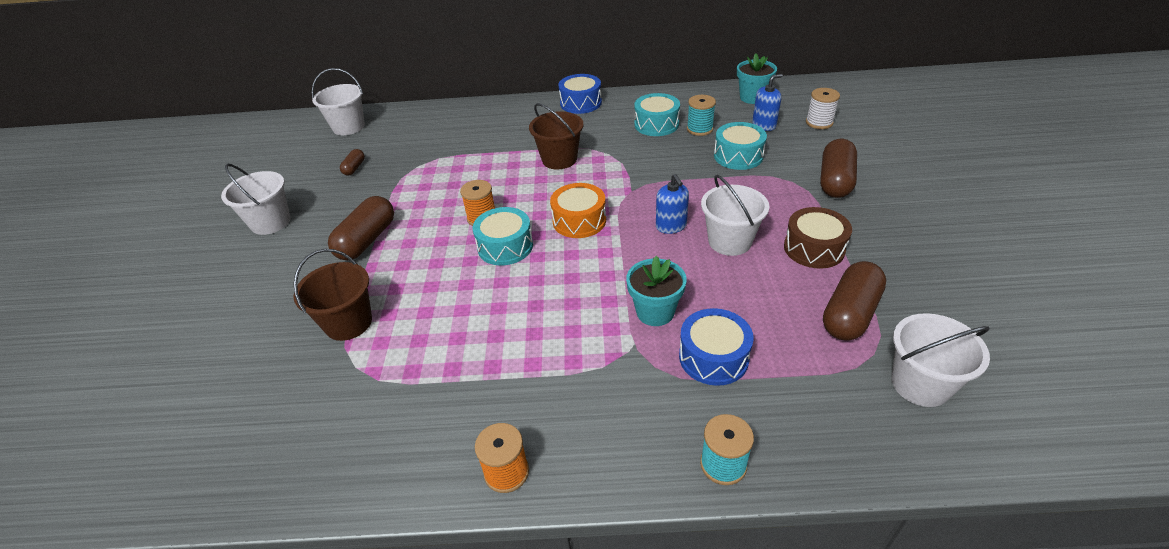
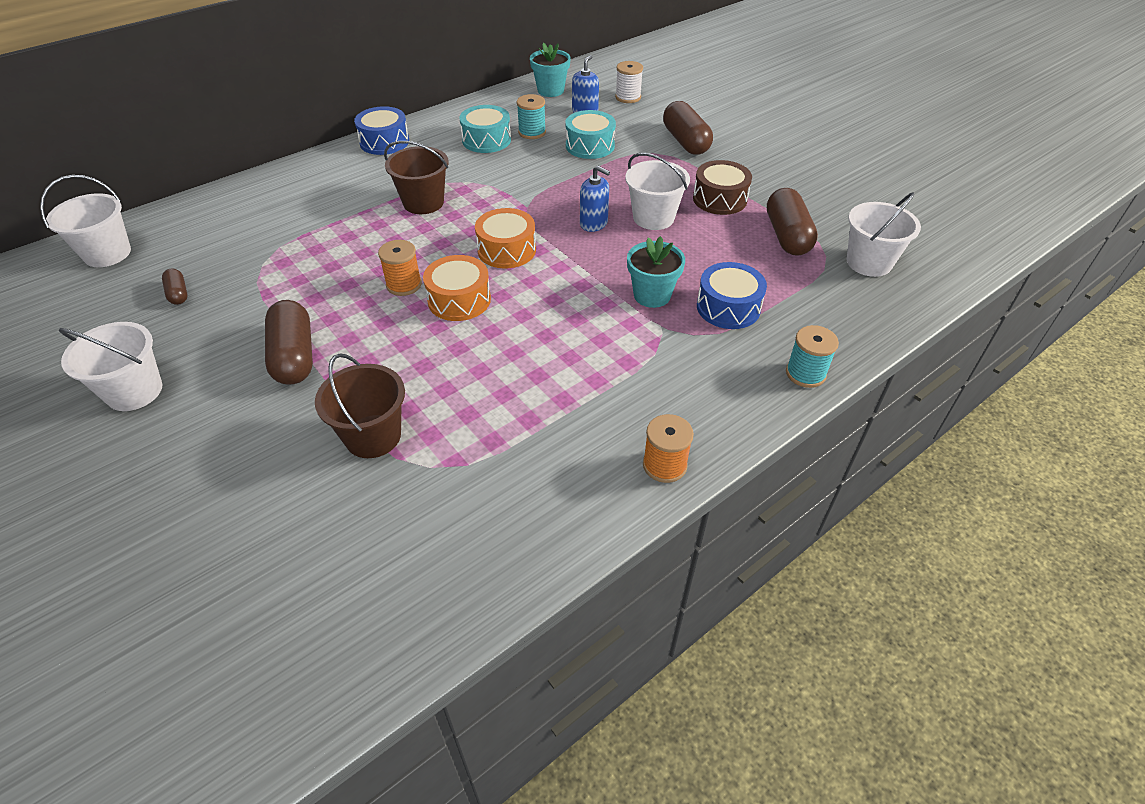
camera: 40 degrees left, 5 degrees up
(505, 246) = (459, 300): turquoise drum -> orange drum

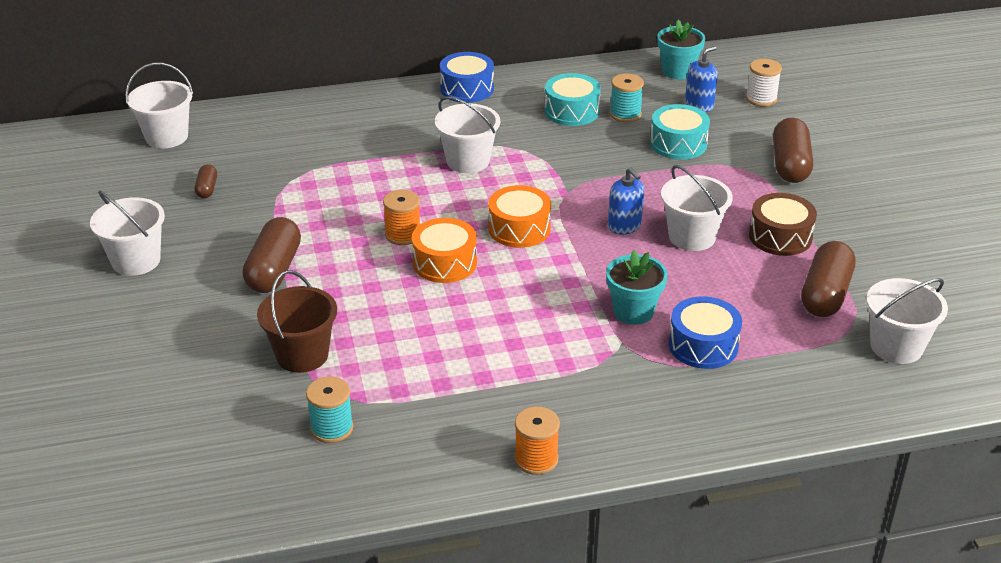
camera: 25 degrees right, 10 degrees down
(423, 203) = (468, 161): brown bucket -> white bucket
(805, 373) = (734, 428): turquoise spool -> turquoise spool (332, 428)

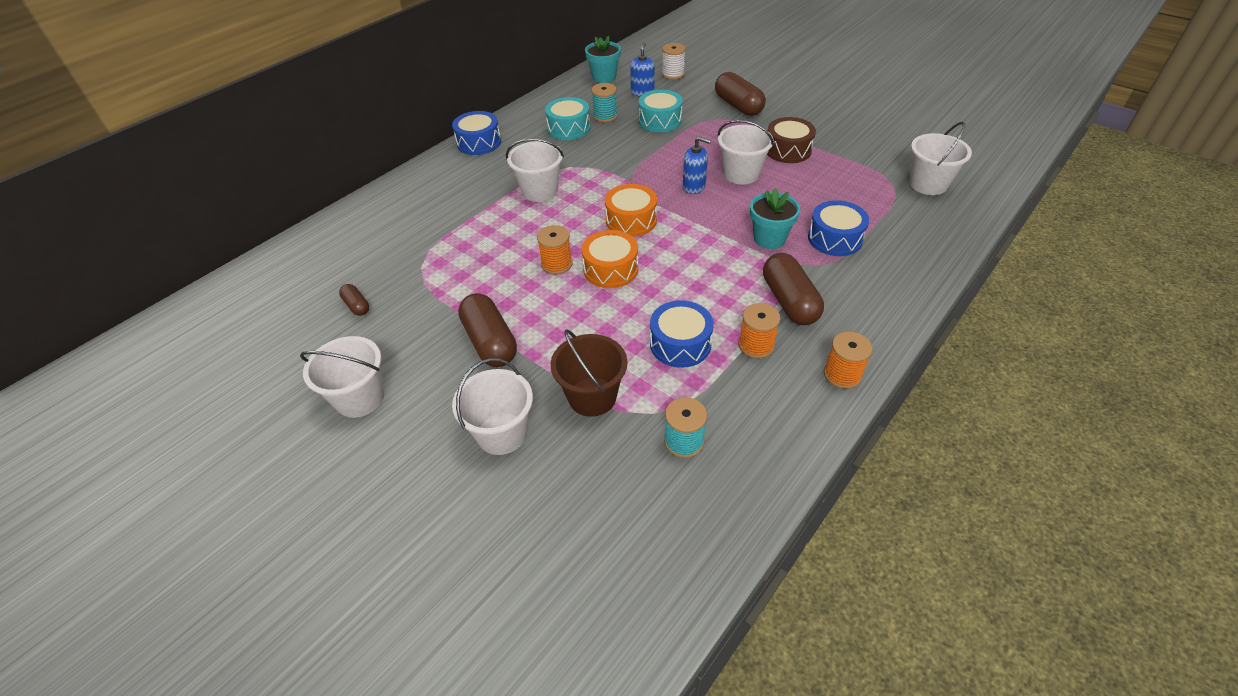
camera: 35 degrees left, 10 degrees up
(166, 137) = (271, 281): white bucket -> white bucket (502, 433)
(425, 355) = (680, 344): none -> blue drum
(490, 393) = (756, 345): none -> orange spool
(825, 294) = (855, 172): brown capsule -> brown capsule (789, 301)

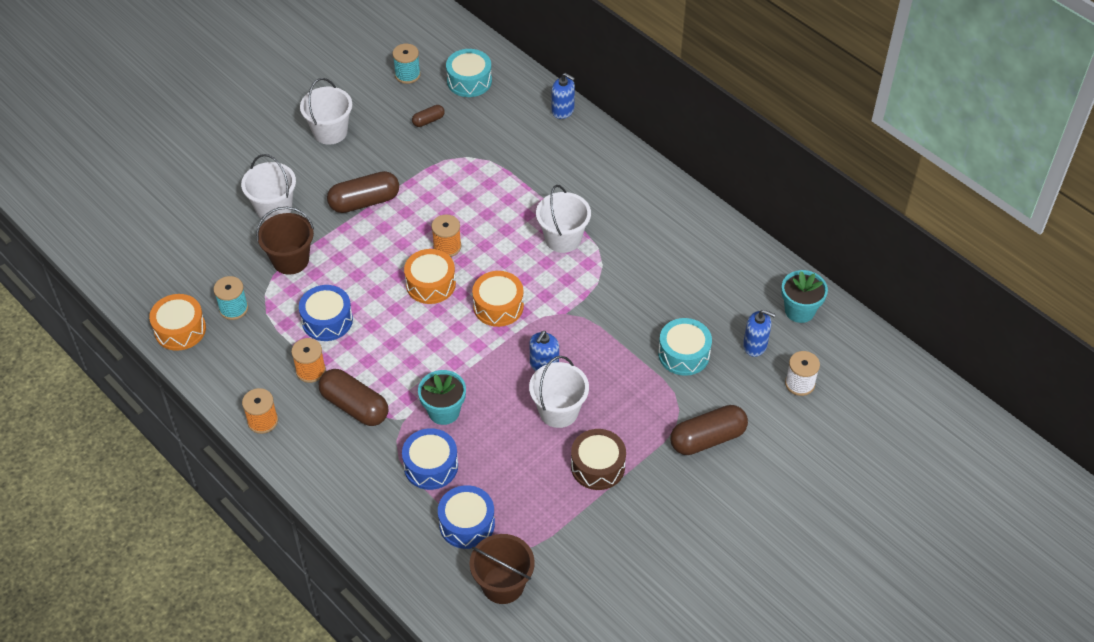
camera: 95 degrees right, 5 degrees up
(361, 208) = (563, 110): none -> blue soap dispenser
(479, 142) = (662, 191): blue drum -> blue drum (467, 524)
(568, 128) = (680, 268): turquoise drum -> turquoise drum (469, 81)
(605, 116) = (702, 303): turquoise spool -> turquoise spool (407, 75)
(735, 497) = (180, 329): none -> orange drum
(789, 301) = (354, 406): brown capsule -> brown capsule turned 45 degrees clockwise
(928, 184) = (503, 584): white bucket -> brown bucket

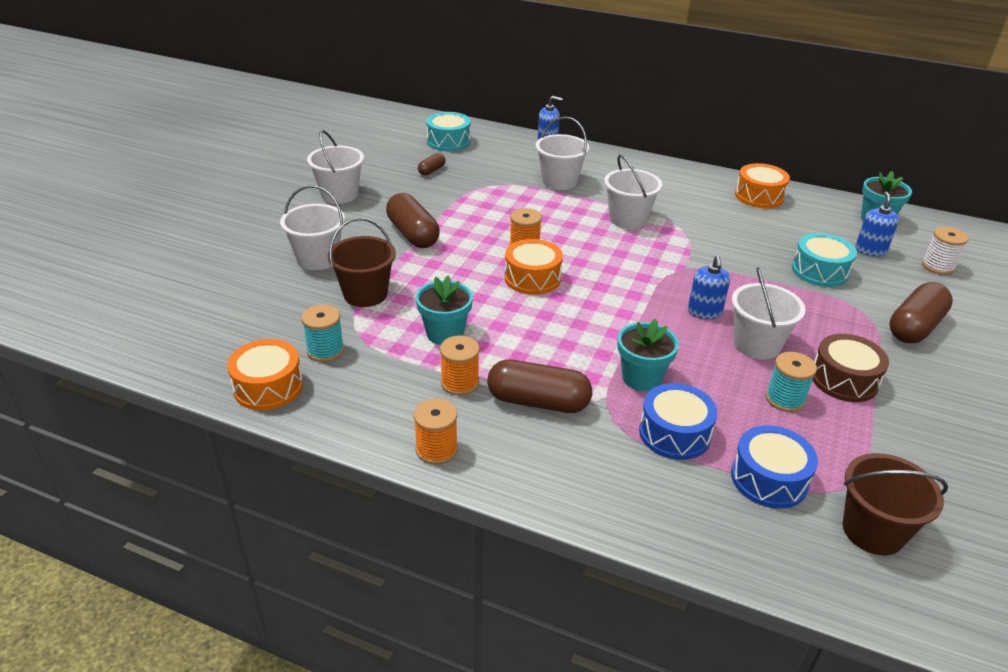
camera: 25 degrees left, 15 degrees down
(327, 320) = (445, 333): blue drum -> turquoise flower pot
(364, 202) = (413, 234): brown capsule -> brown capsule turned 75 degrees counterclockwise
(407, 75) = (388, 147): turquoise spool -> turquoise spool (785, 399)
(498, 306) = (615, 279): orange drum -> orange drum (759, 196)
(536, 169) = (559, 181): none -> white bucket
(755, 345) = (870, 250): blue soap dispenser -> blue soap dispenser turned 75 degrees counterclockwise

